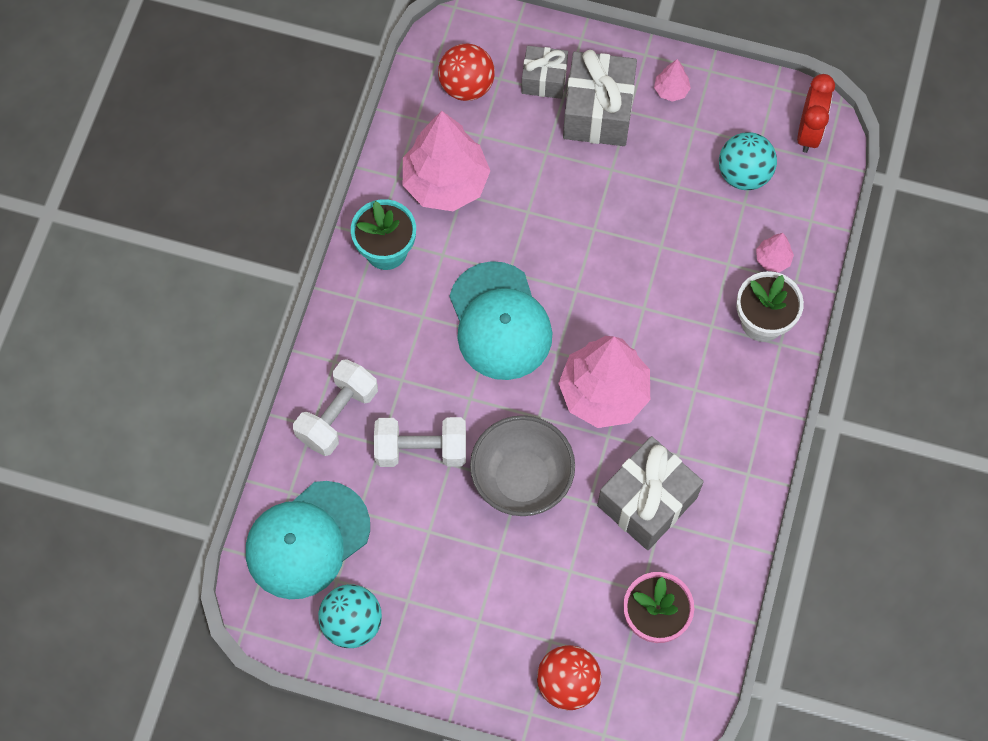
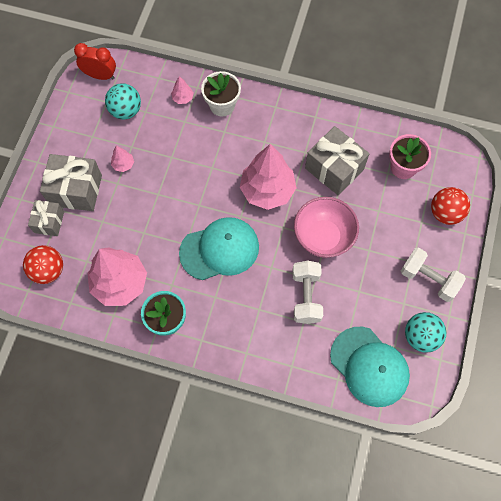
camera: 90 degrees left, 0 degrees up
(338, 415) = (284, 349): white dumbbell -> white dumbbell (428, 279)
(521, 479) = (323, 237): grey bowl -> pink bowl
(671, 90) = (65, 148): pink tree -> pink tree (123, 164)

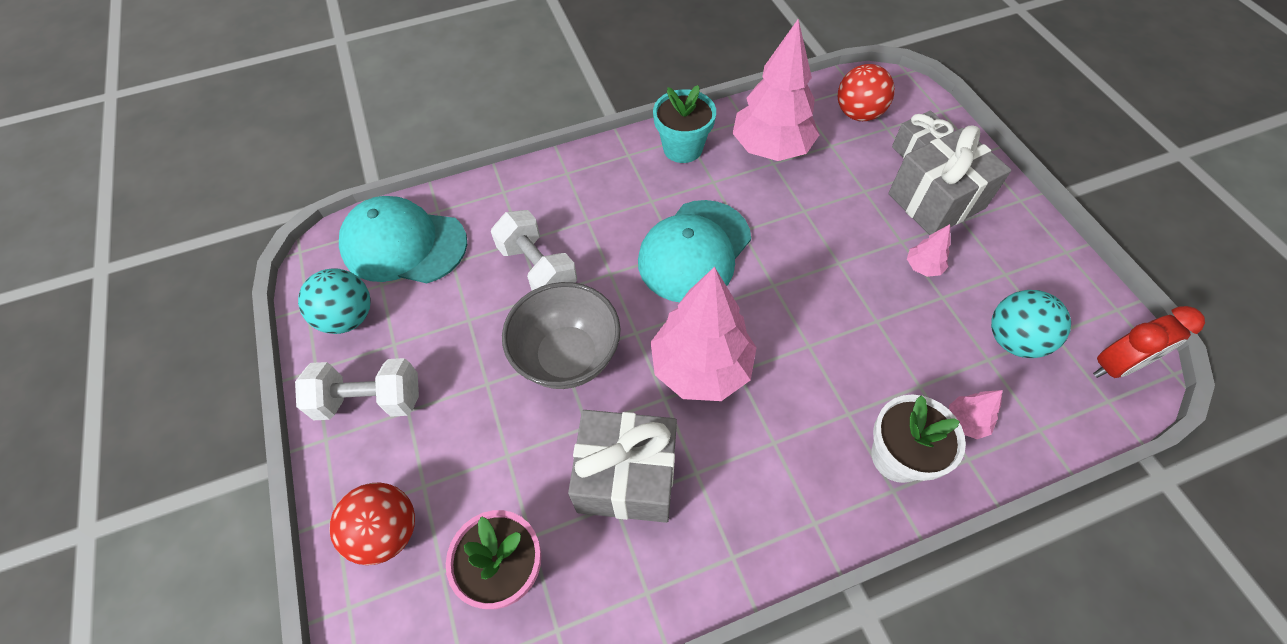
camera: 145 degrees right, 10 degrees down
(323, 237) = (567, 356): pink bowl -> grey bowl

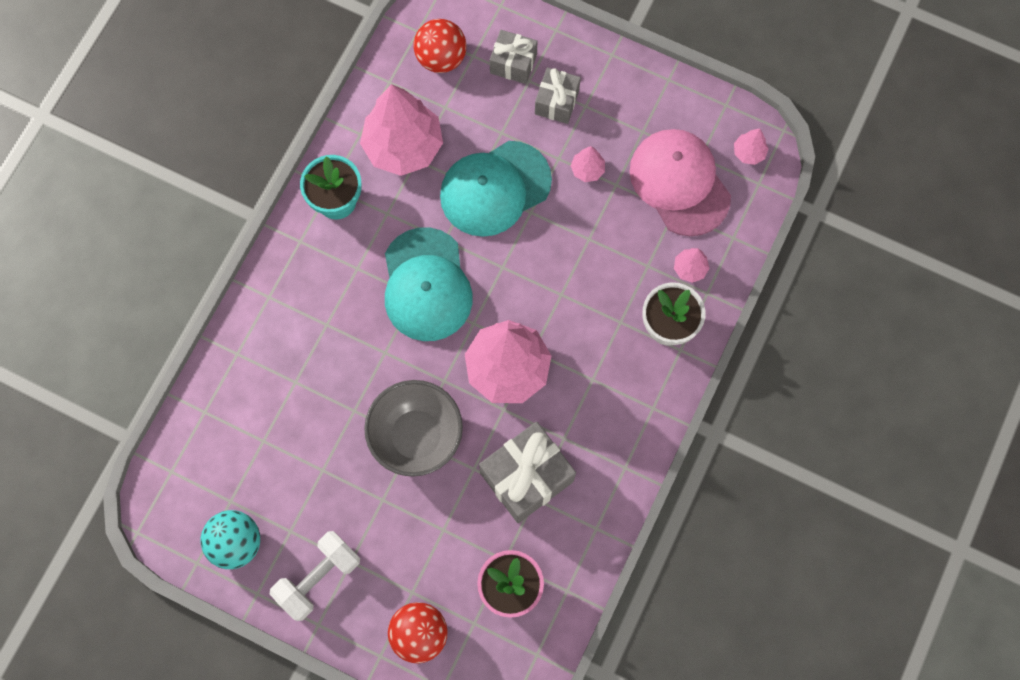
camera: 45 degrees left, 15 degrees up
(404, 244) = (211, 459): turquoise cap -> turquoise cap (495, 188)
(538, 269) = (330, 392): white dumbbell -> none
(936, 201) = (556, 102): grey gift -> grey gift, size x0.60
(1013, 340) = (679, 183): turquoise ball -> pink cap
(1116, 366) = (748, 153): red clock -> pink tree

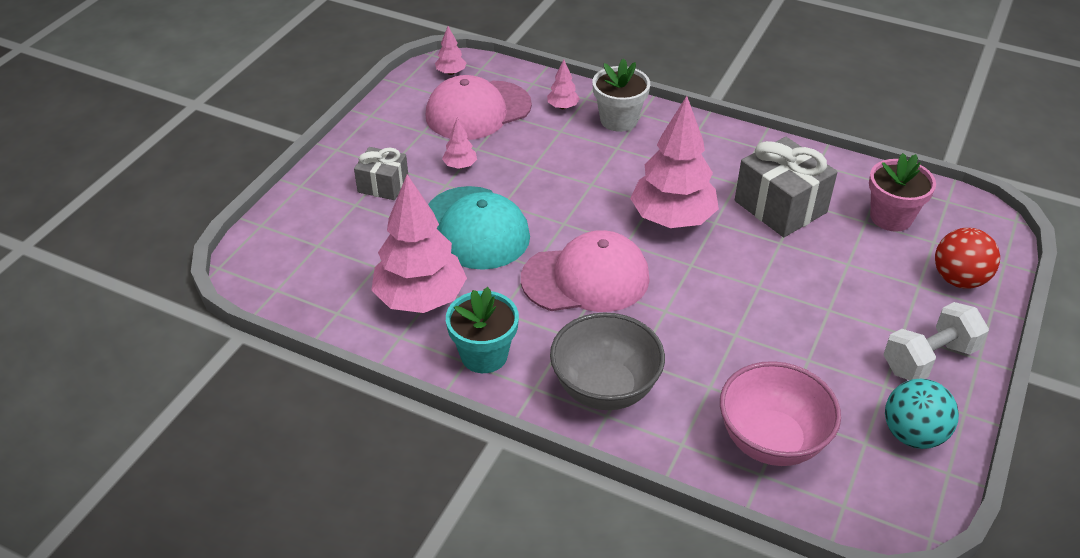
camera: 90 degrees left, 30 degrees down
(236, 425) = (771, 441): none -> pink bowl
(318, 578) = (929, 359): white dumbbell -> white dumbbell turned 75 degrees counterclockwise
(416, 436) = (754, 284): grey bowl -> grey bowl (605, 389)
(426, 285) = (586, 278): turquoise cap -> pink cap
(441, 58) = (315, 270): red ball -> none
(513, 64) = (333, 215): grey gift -> none

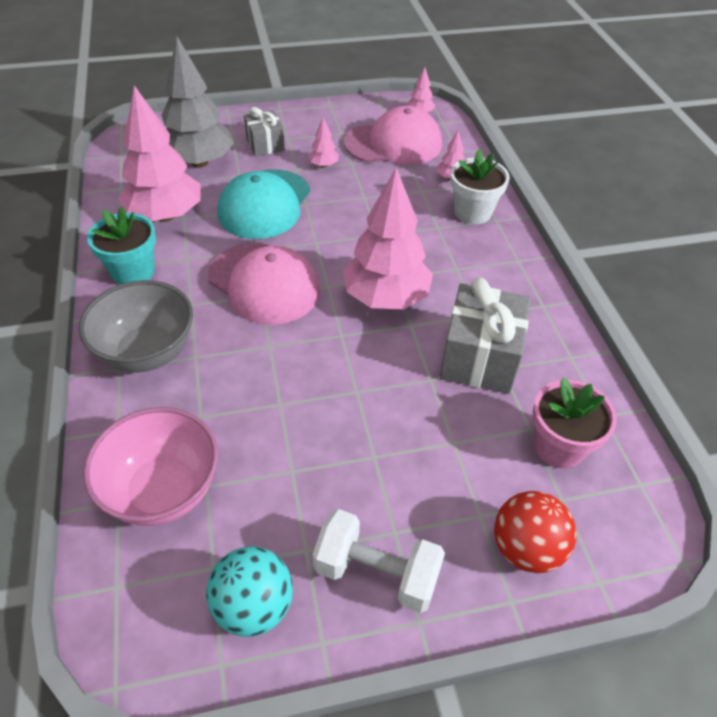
camera: 50 degrees right, 5 degrees up
(359, 240) = (199, 162): none -> grey tree
(478, 111) = (393, 144): pink cap -> pink cap turned 150 degrees clockwise

